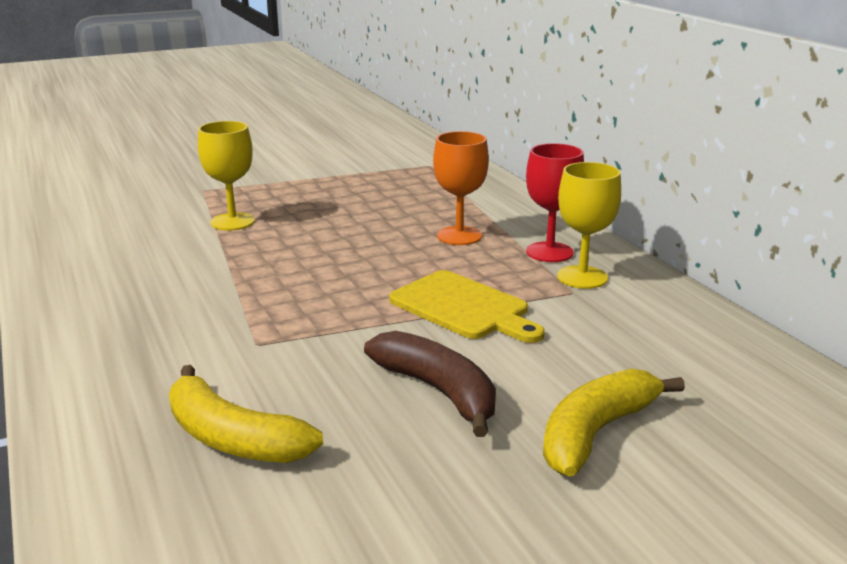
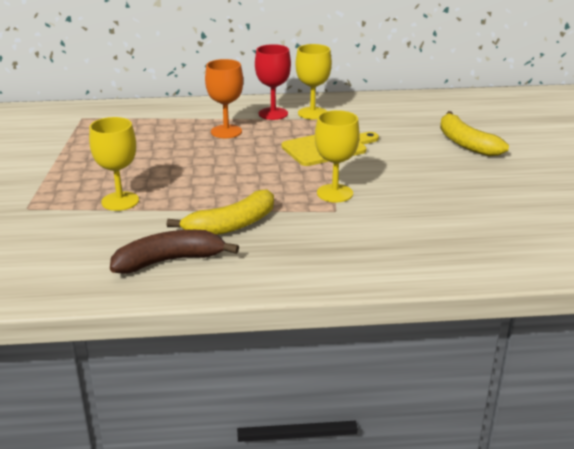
camera: 70 degrees left, 5 degrees up
(232, 438) = (439, 226): yellow banana -> yellow banana (231, 225)
(310, 335) = (335, 193): none -> yellow goblet
(438, 391) = (416, 169): brown banana -> brown banana (169, 261)

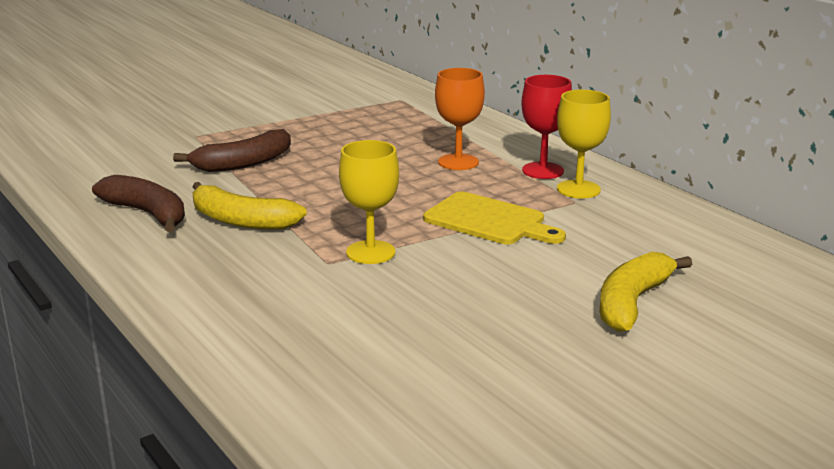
camera: 60 degrees right, 5 degrees down
(120, 201) = (243, 163): yellow goblet -> brown banana

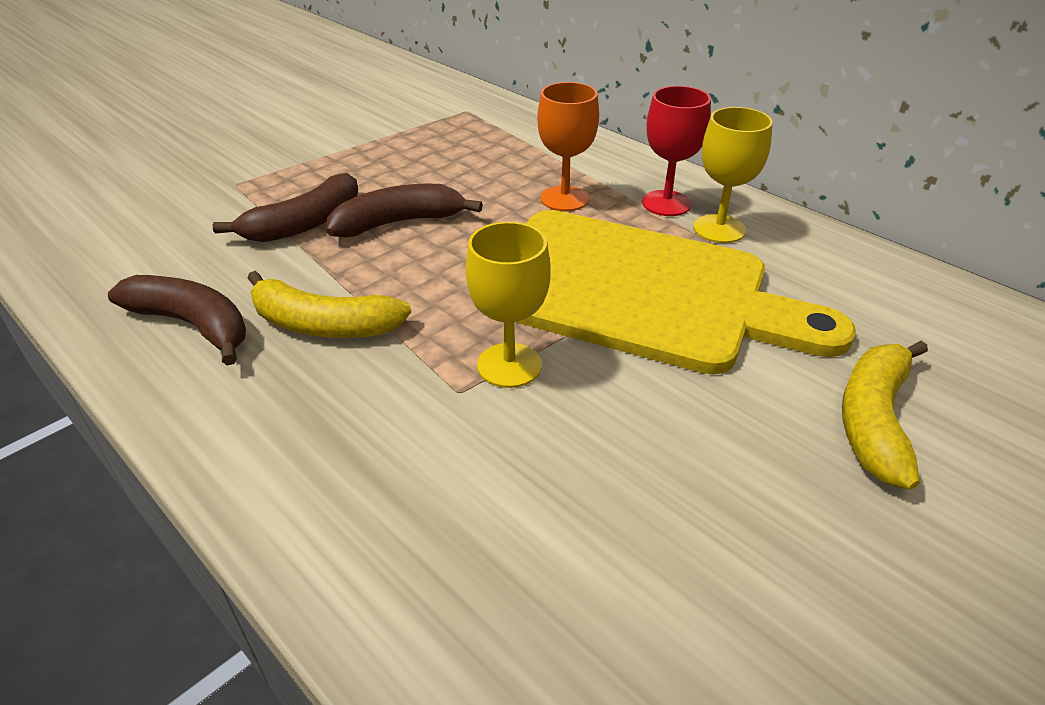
camera: 10 degrees left, 15 degrees up
(317, 168) = (399, 223): none -> brown banana
(489, 221) = (637, 291): yellow cutting board -> yellow cutting board, size x1.99

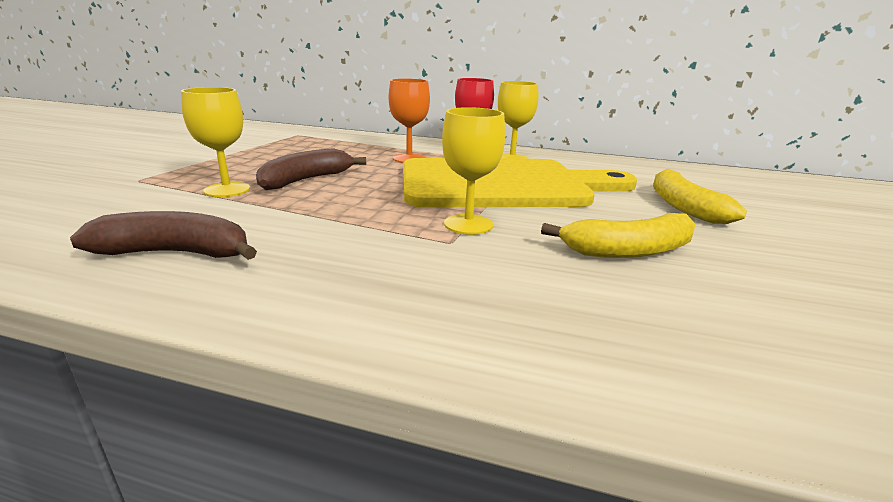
camera: 30 degrees left, 15 degrees down
(304, 224) = (227, 190): brown banana -> yellow goblet
(323, 325) = (304, 232): yellow banana -> yellow banana (628, 251)

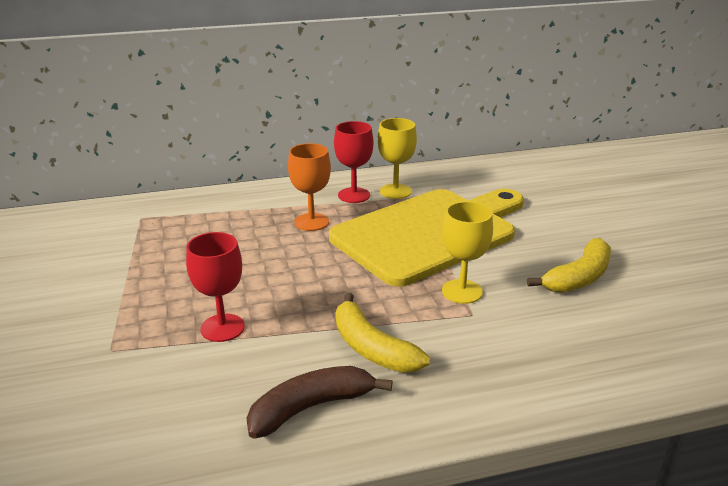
camera: 30 degrees left, 5 degrees up
(227, 190) = (222, 328): yellow goblet -> red goblet
(306, 180) = (269, 287): brown banana -> none
(683, 206) = (569, 215): yellow banana -> yellow banana (372, 348)

